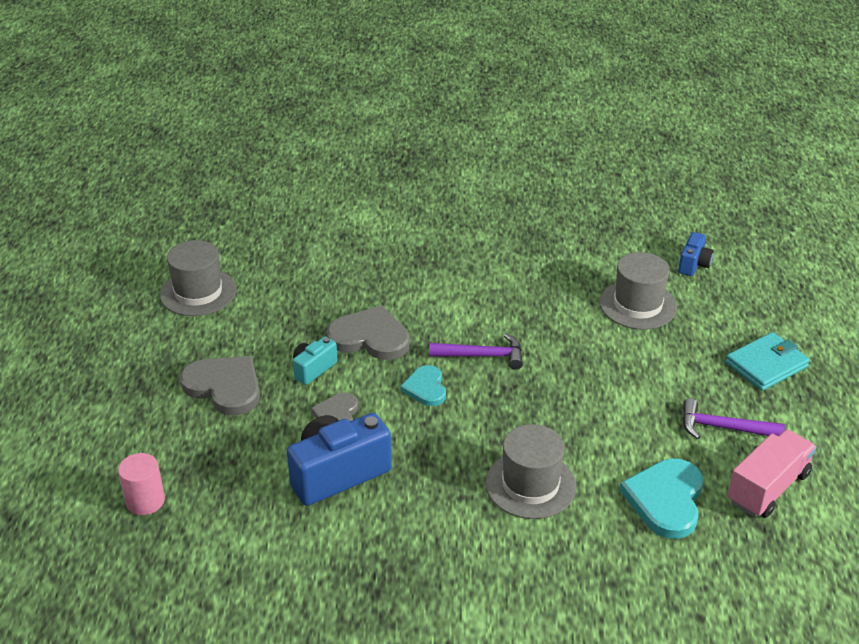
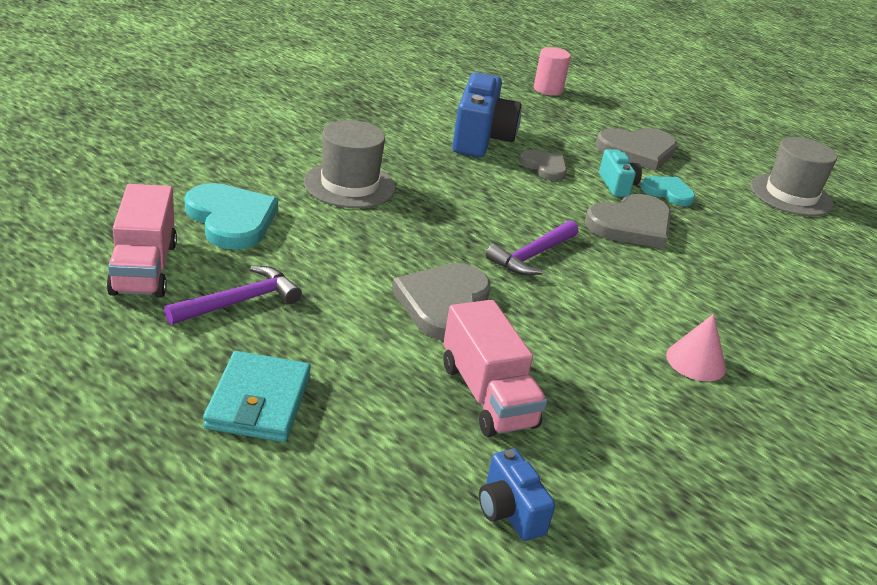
camera: 125 degrees right, 5 degrees down
(425, 388) = (526, 210): turquoise heart -> turquoise heart (668, 192)
(496, 259) = (696, 361): none -> pink cone
(592, 358) = (444, 304): none -> grey heart
(638, 305) = (487, 395): grey hat -> pink truck

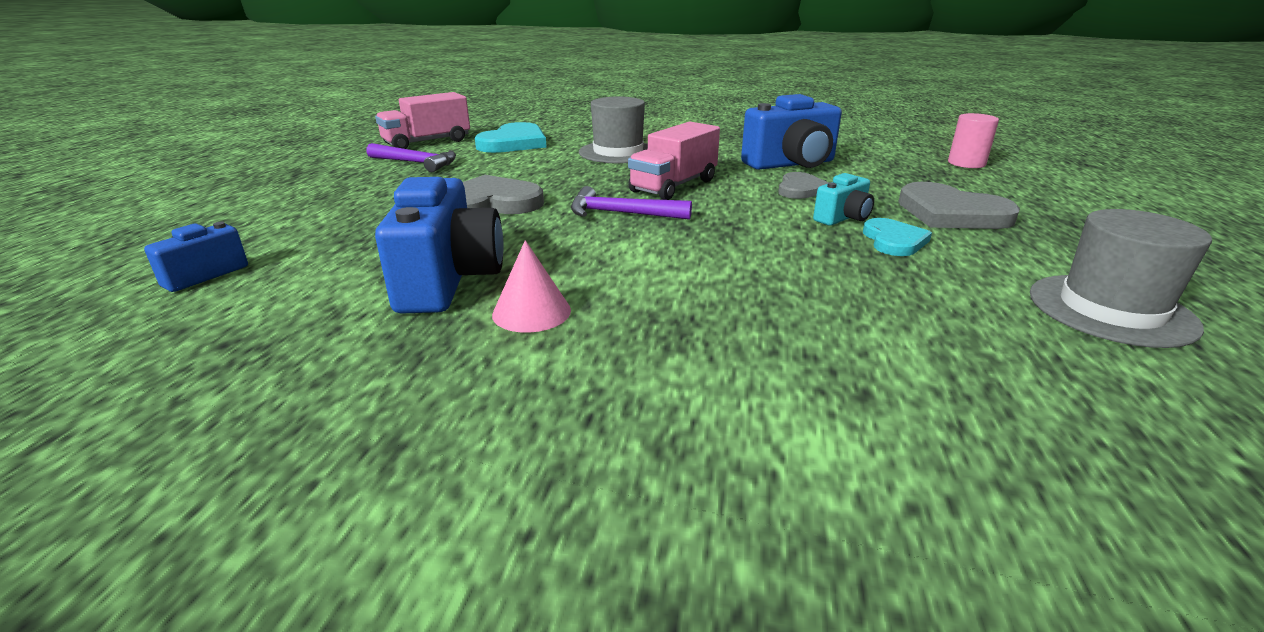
camera: 65 degrees right, 5 degrees down
(258, 401) = (304, 188): turquoise wallet -> none
(487, 395) = (368, 239): pink truck -> pink truck (674, 186)
(617, 378) = (448, 280): none -> blue camera
(631, 225) = (771, 237): grey heart -> none

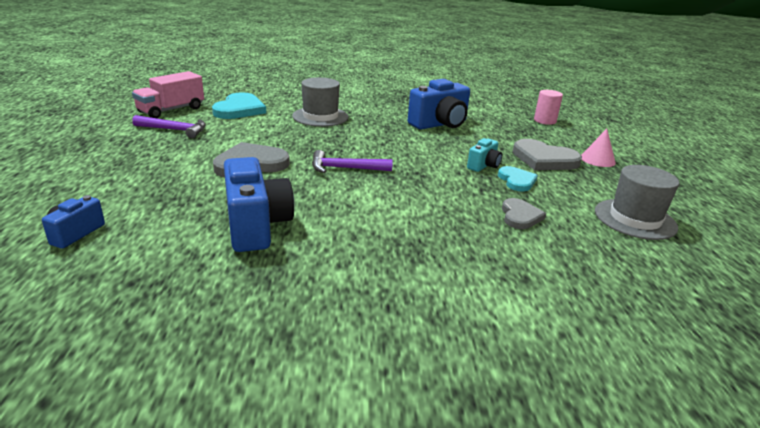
camera: 15 degrees left, 0 degrees up
(531, 312) = (322, 244): pink cone -> pink cone (597, 159)
(674, 186) = (370, 144): pink truck -> none
(801, 189) = (452, 144): grey heart -> grey heart (520, 216)

